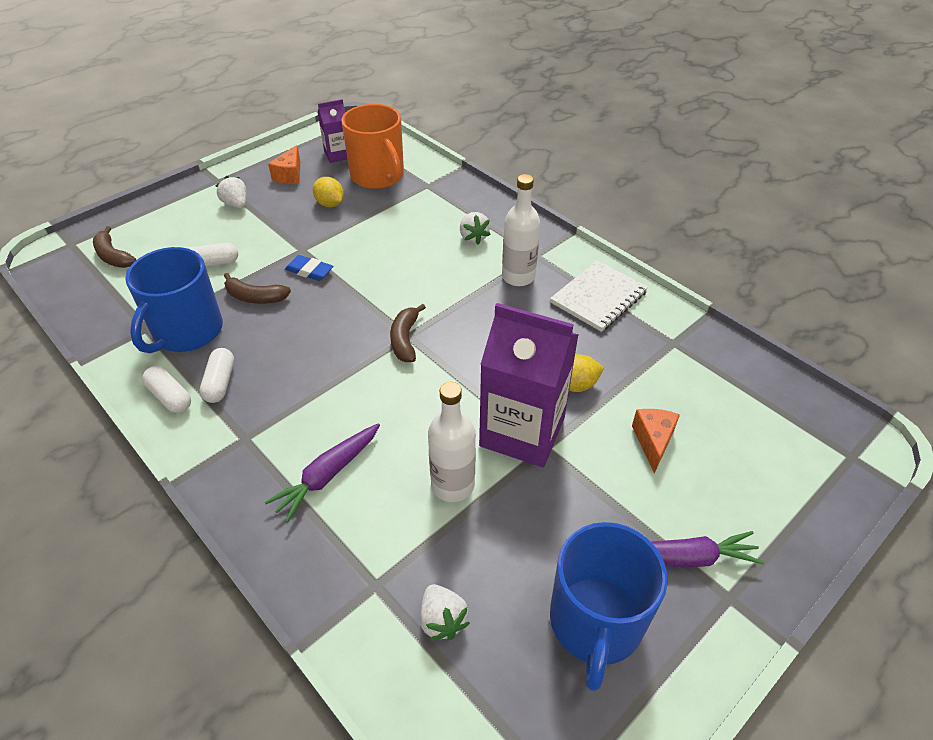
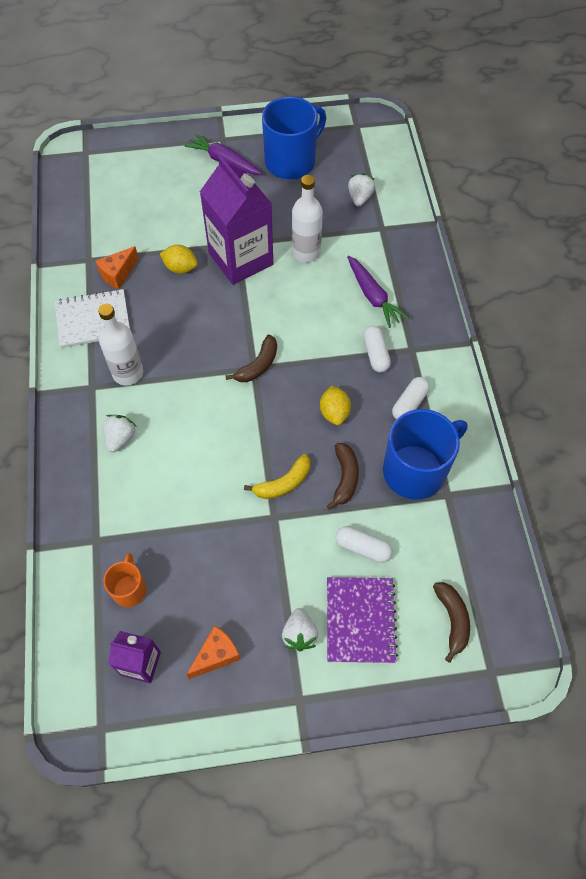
camera: 145 degrees left, 15 degrees up
(170, 397) = (449, 411): white capsule -> white capsule (375, 354)
(192, 227) = (360, 620): none -> purple notebook
(255, 297) = (345, 478): brown banana -> brown banana turned 45 degrees clockwise
(309, 271) = (283, 483): blue eraser -> yellow banana
(328, 475) = (373, 296): purple carrot -> purple carrot turned 75 degrees clockwise
(330, 204) = (208, 571): yellow lemon -> yellow lemon (334, 413)
(378, 176) = (129, 589): orange mug -> orange mug, size x0.51
(653, 441) = (175, 214): orange cheese -> orange cheese (118, 274)

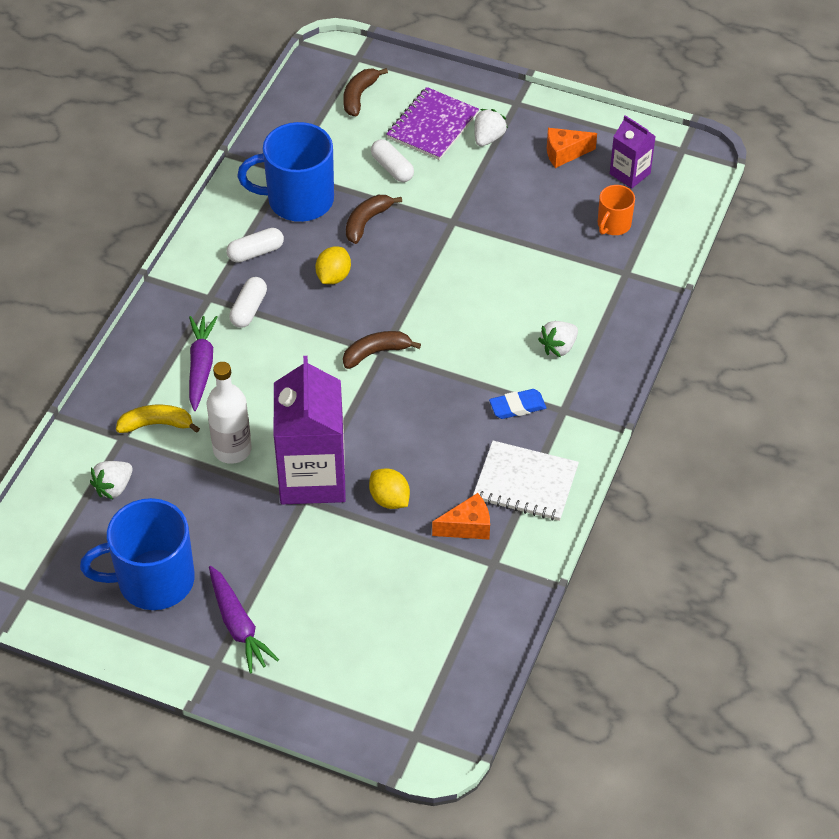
camera: 150 degrees left, 10 degrees down
(128, 373) = (517, 406): white bottle -> blue eraser
(283, 483) = (425, 242): yellow banana -> yellow banana (156, 424)

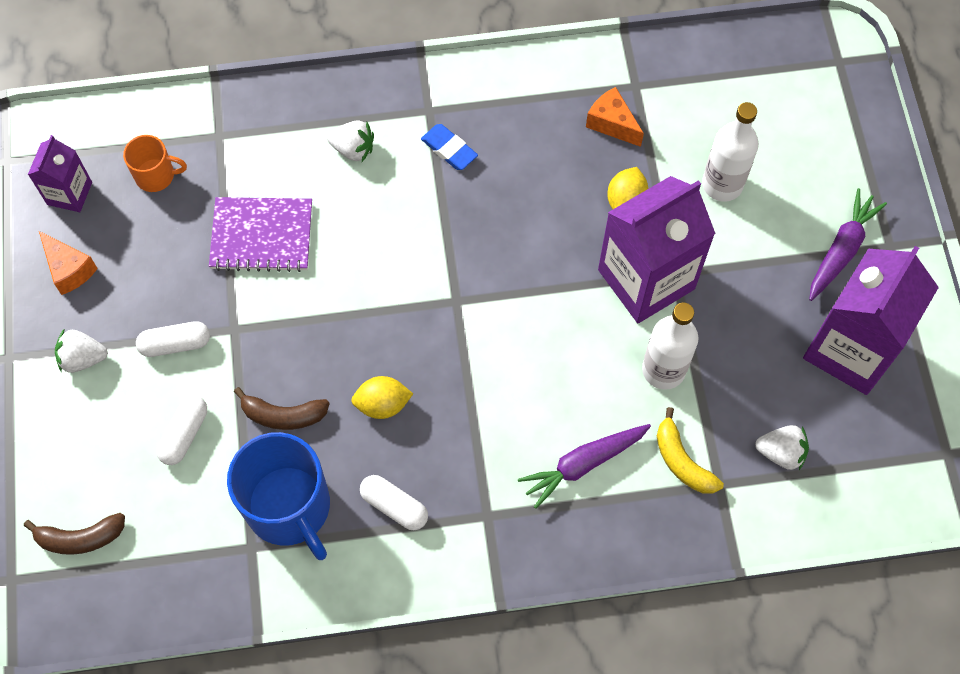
camera: 120 degrees left, 15 degrees up
(153, 580) = (850, 349): blue mug -> purple carton
(249, 309) = (478, 463): white capsule -> white capsule (175, 344)
(357, 574) = (722, 184): none -> white bottle
(376, 353) = (460, 306): brown banana -> none
(432, 126) = (92, 427): purple notebook -> purple notebook (262, 236)
(525, 483) = (533, 101): white notebook -> none

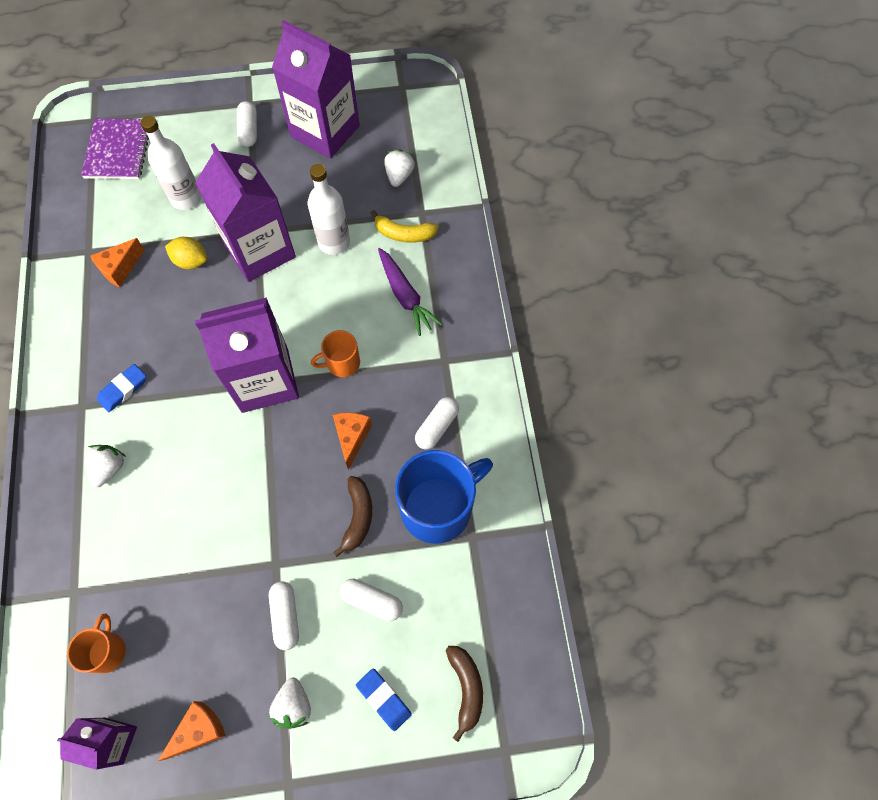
camera: 90 degrees left, 0 degrees up
(79, 449) = (384, 699): none -> blue eraser
(262, 236) = (186, 545): purple notebook -> purple notebook (118, 151)
(382, 404) = (352, 437): yellow lemon -> orange cheese
(460, 300) = (265, 380): none -> purple carton
(483, 388) = (342, 363): none -> orange mug
(682, 461) = (404, 234): yellow banana -> yellow banana turned 45 degrees clockwise
(841, 249) = (249, 130): purple carrot -> white capsule

